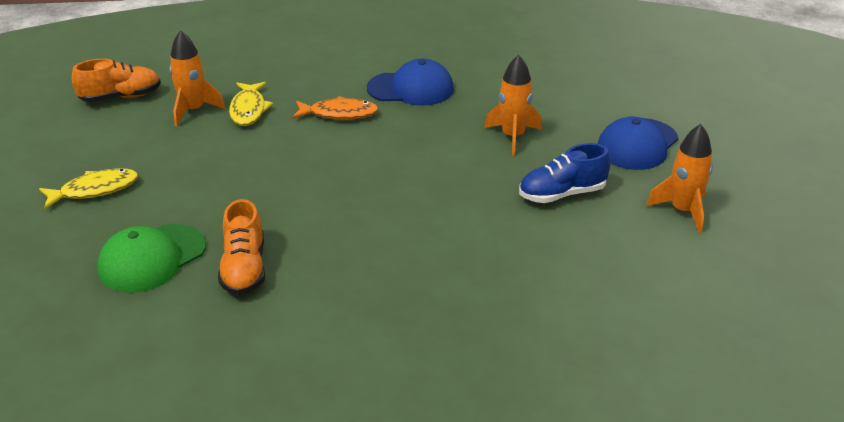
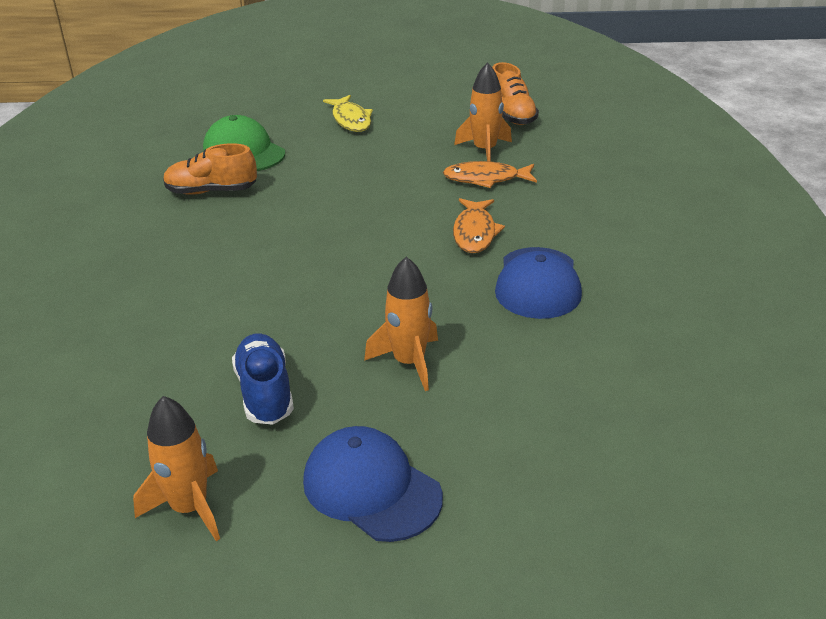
camera: 95 degrees right, 0 degrees up
(248, 109) = (486, 179): yellow fish -> orange fish

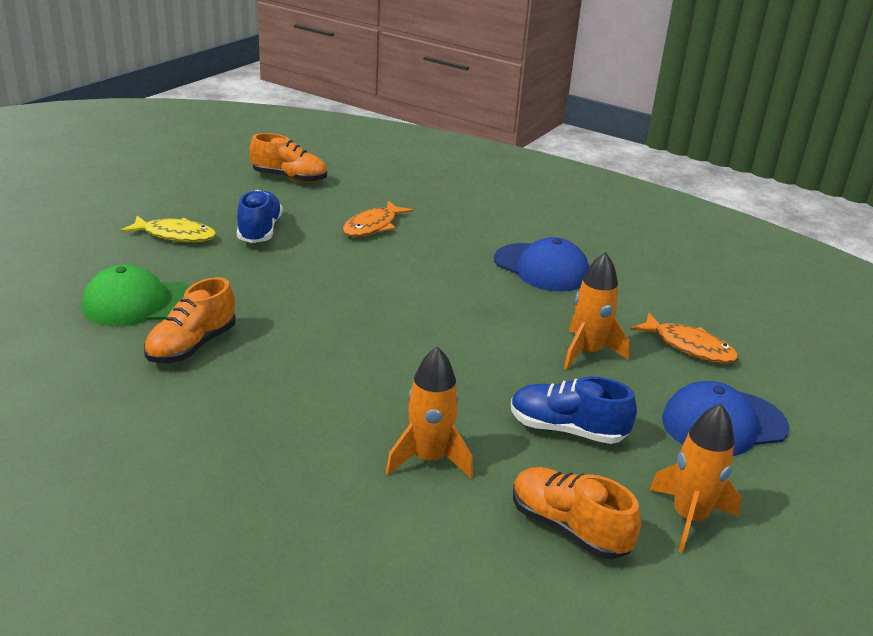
camera: 60 degrees left, 5 degrees down
(123, 440) = (568, 528): none -> orange shoe
(404, 142) = (259, 231): none -> blue shoe
(475, 232) = (445, 261): orange fish -> orange fish (689, 347)
(484, 150) = (329, 209): orange rocket -> orange rocket (429, 459)

